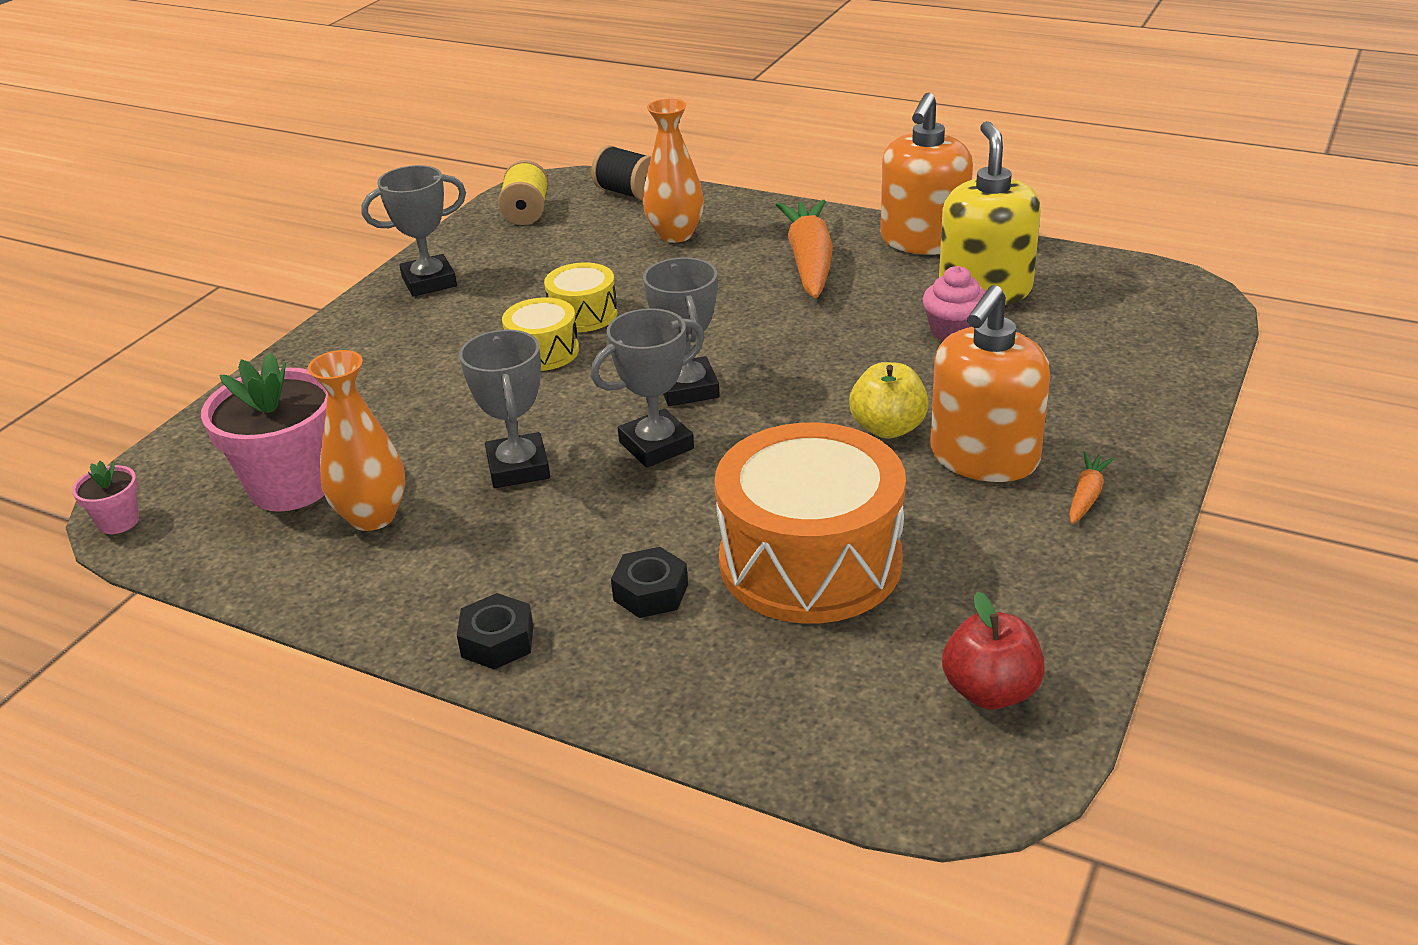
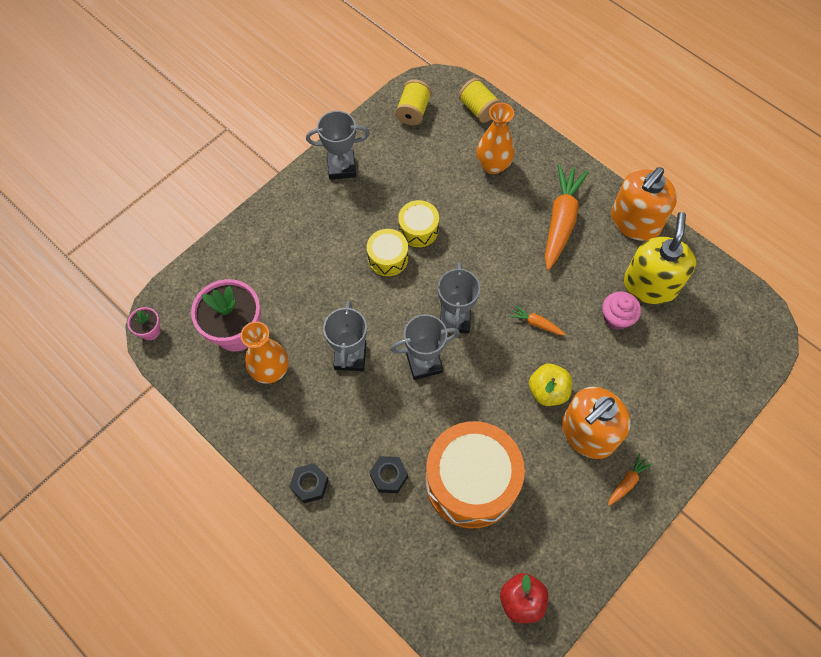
camera: 15 degrees right, 30 degrees up
(628, 193) = (478, 109): black spool -> yellow spool
(827, 364) = (536, 323): none -> orange carrot

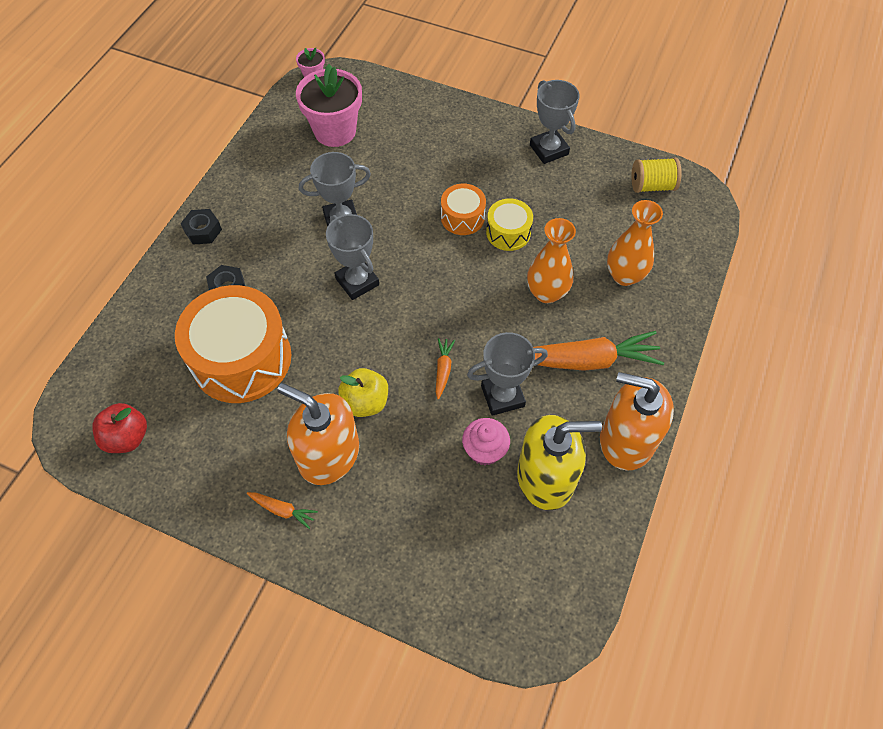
camera: 70 degrees right, 5 degrees down
(271, 370) = (305, 167): orange vase -> orange vase (546, 293)
(388, 258) = (462, 217): yellow drum -> orange drum
(455, 319) = (417, 294): grey trophy -> grey trophy (502, 396)
(478, 109) = (691, 242): yellow spool -> none

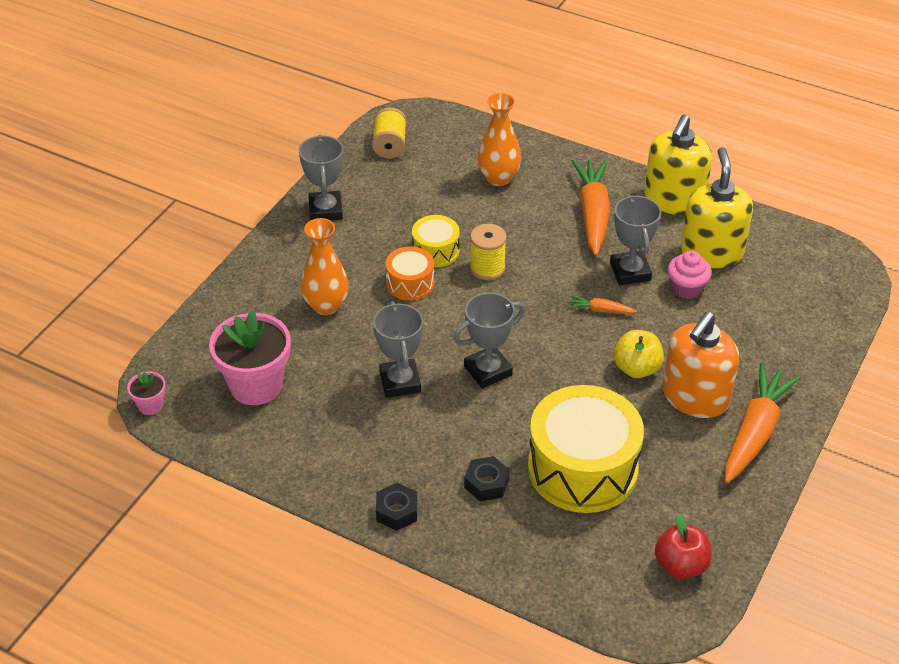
camera: 85 degrees left, 15 degrees down
(241, 358) = (582, 468): orange drum -> yellow drum
(283, 510) = (755, 432): orange carrot -> orange carrot, size x2.21
(490, 274) = (487, 268): none -> yellow spool
(546, 293) = (514, 231): orange vase -> orange vase (326, 305)
(549, 150) = (325, 210): grey trophy -> grey trophy turned 75 degrees counterclockwise
(626, 440) = (674, 200): orange soap dispenser -> yellow soap dispenser

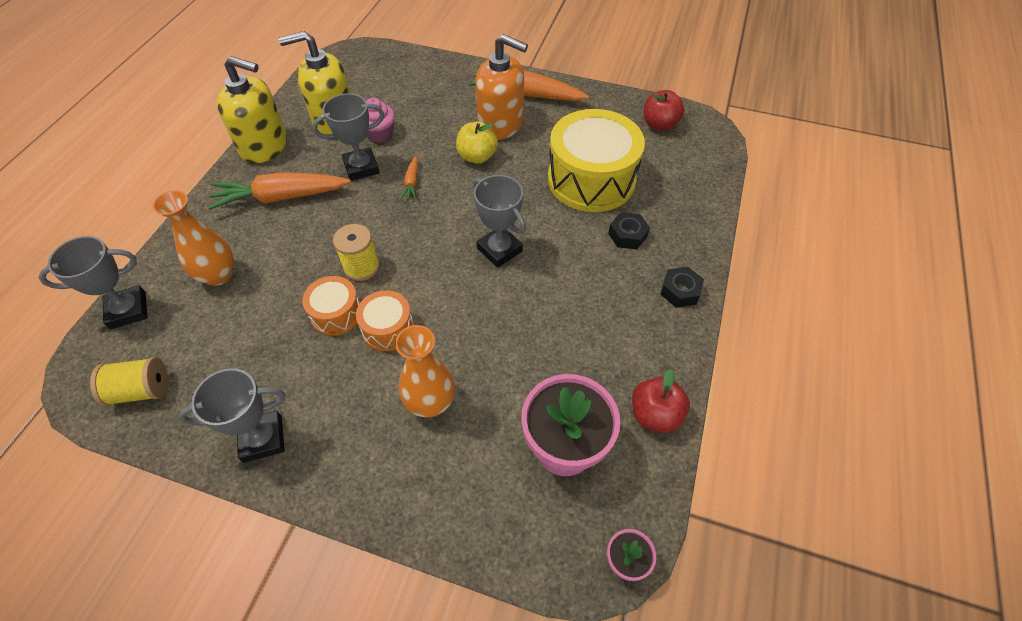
camera: 100 degrees left, 10 degrees up
(264, 454) = (655, 414): none -> red apple
(400, 382) = (528, 314): grey trophy -> grey trophy (128, 310)
(435, 251) = (336, 314): yellow drum -> orange drum

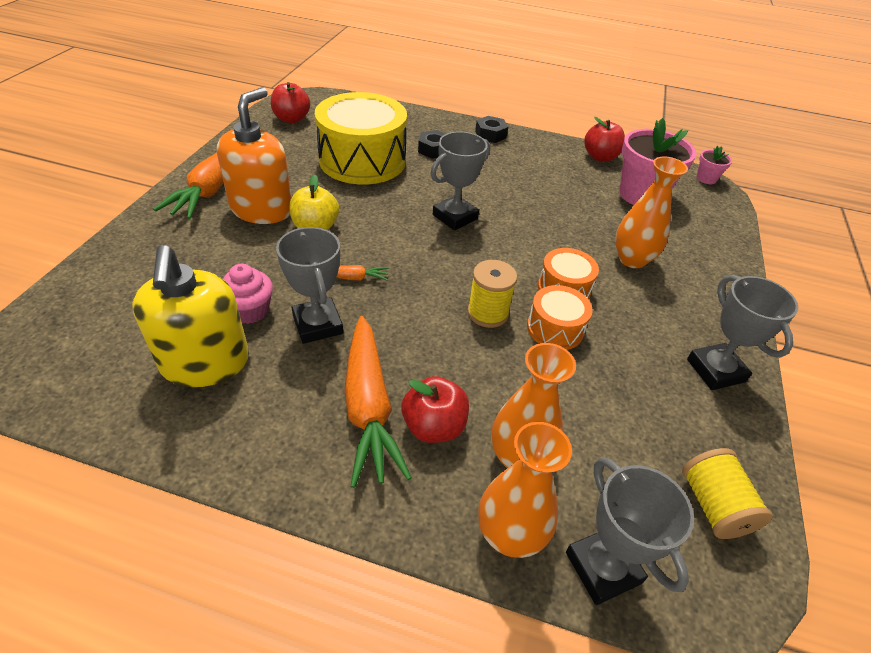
camera: 95 degrees left, 10 degrees down
(167, 265) = (510, 534): none -> orange vase
(256, 230) = (434, 426): none -> red apple
(264, 146) = (243, 449): yellow soap dispenser -> none

